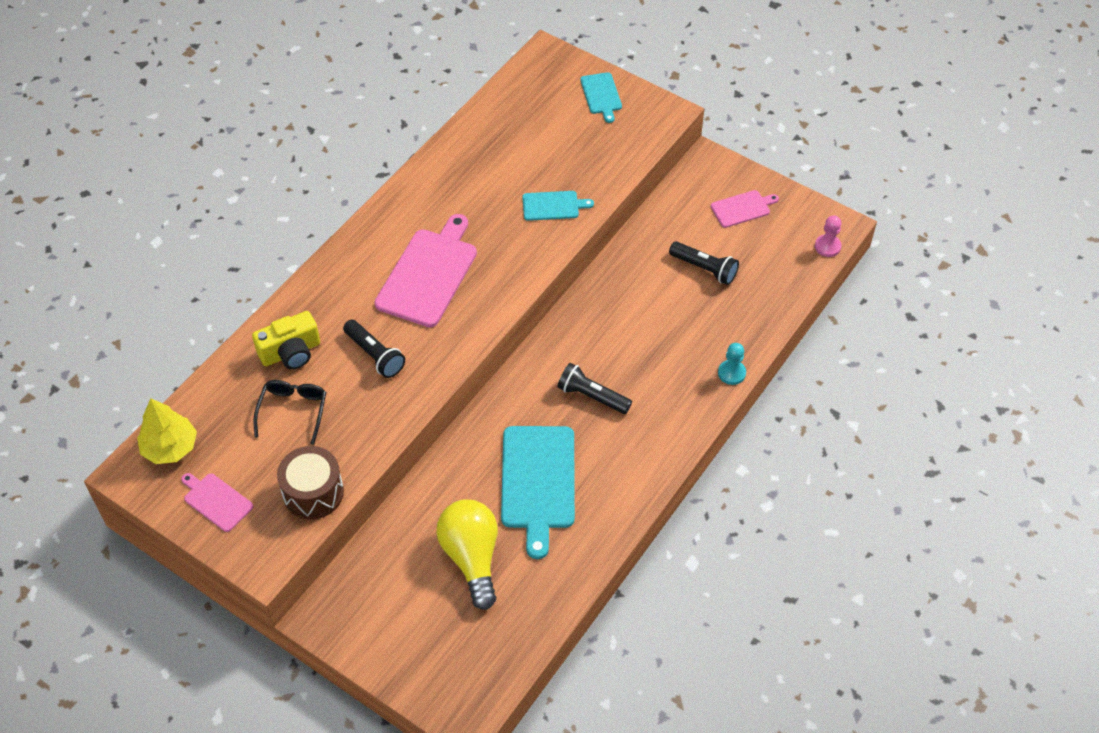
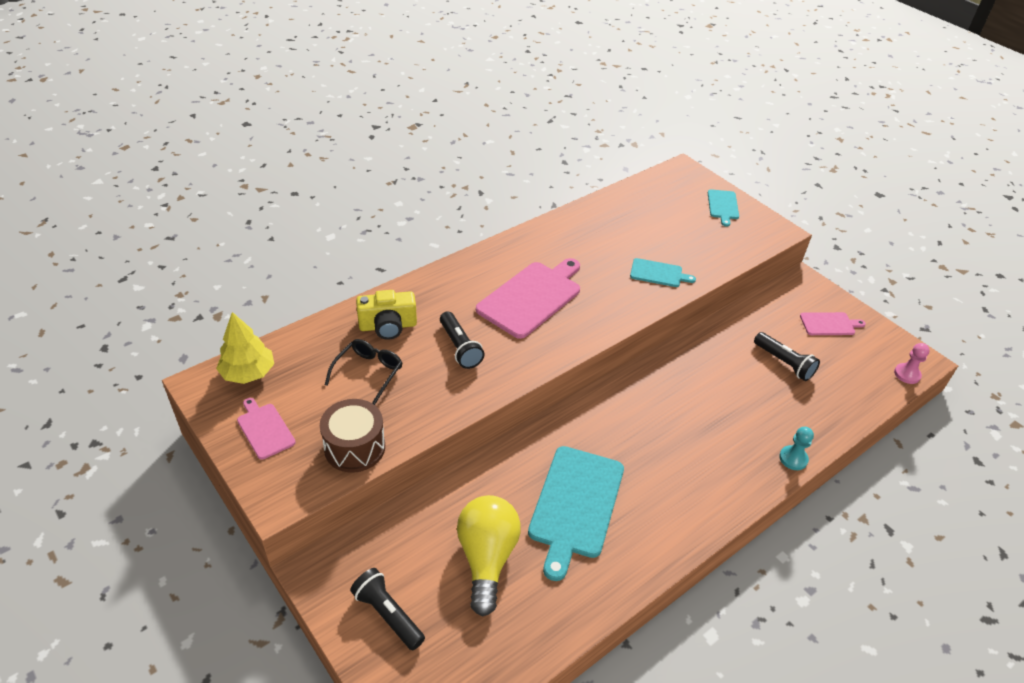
camera: 15 degrees right, 10 degrees down
(592, 396) = (650, 442): black flashlight -> black flashlight (388, 614)

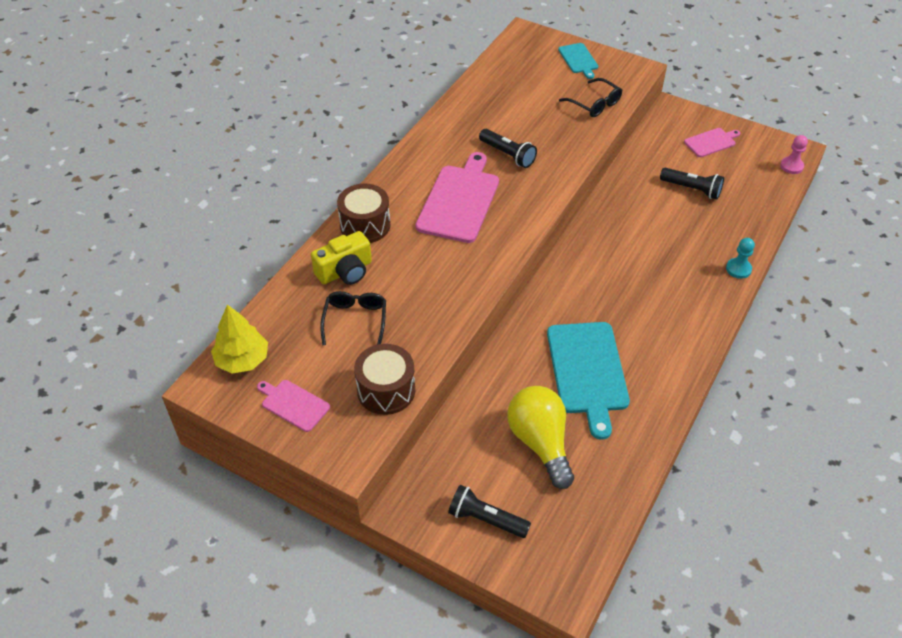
camera: 20 degrees left, 5 degrees up
(431, 291) = (365, 225): none -> brown drum
(459, 347) = (423, 268): black flashlight -> black flashlight (507, 155)
(658, 273) = (557, 142): turquoise cutting board -> none
(716, 250) = (594, 104): none -> black glasses

